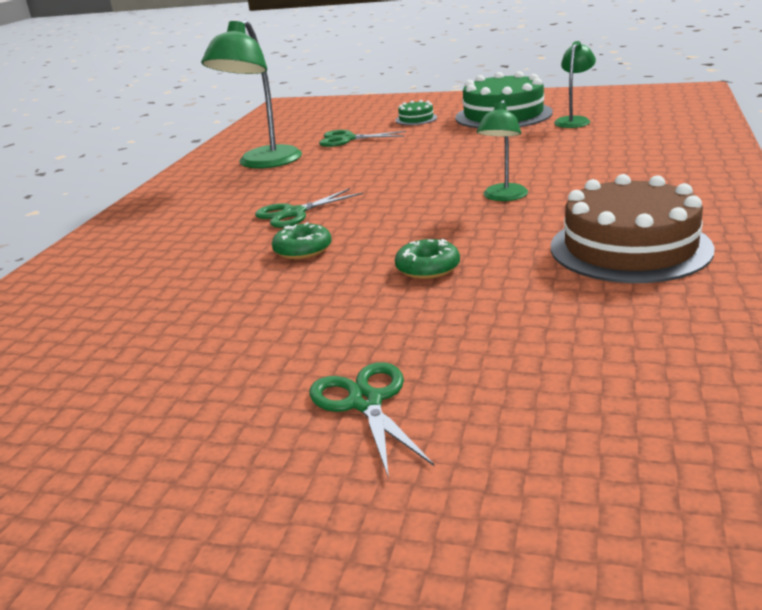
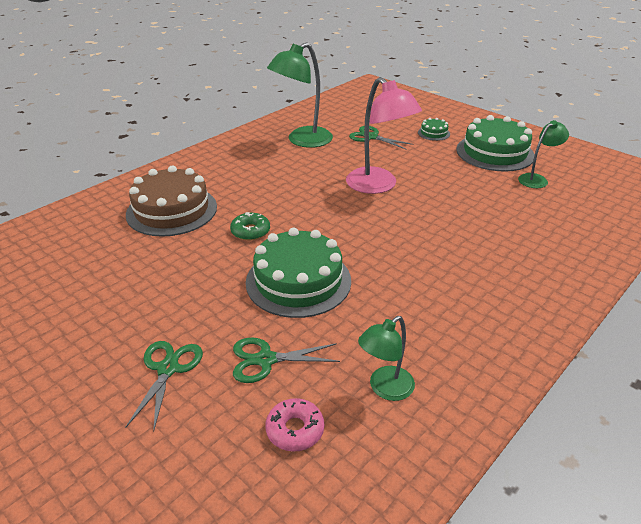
camera: 25 degrees right, 10 degrees up
(294, 213) = (275, 196): green scissors -> green scissors (266, 360)
(411, 170) = (378, 186): none -> pink lamp
(428, 268) = (298, 281): green donut -> green cake
(503, 197) = (406, 238): green lamp -> green lamp (385, 389)
(613, 385) = (295, 430): none -> pink donut
(630, 247) = (430, 324): brown cake -> brown cake (172, 210)

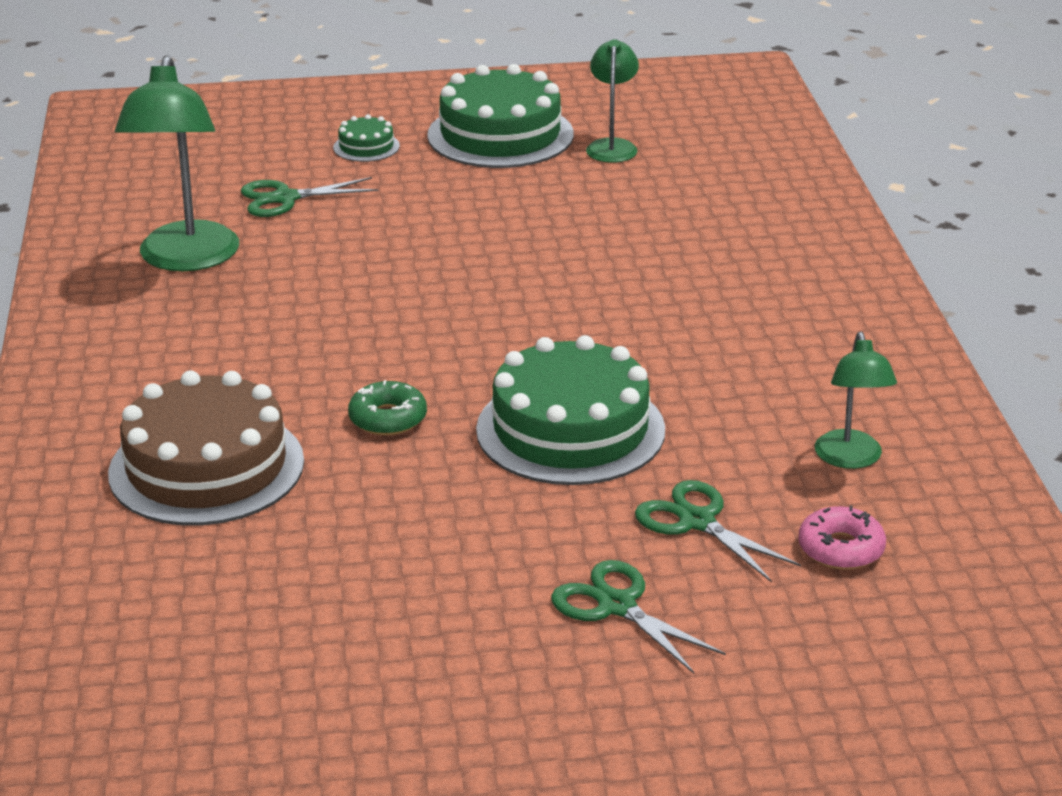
camera: 50 degrees left, 5 degrees down
(266, 360) = (697, 521): green scissors -> green scissors turned 105 degrees clockwise
(378, 186) = (436, 262): pink lamp -> none

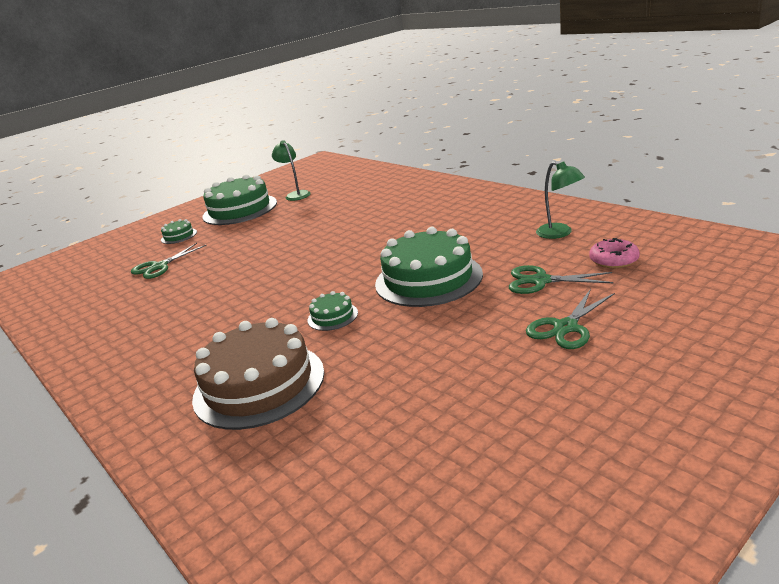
camera: 30 degrees left, 5 degrees down
(186, 259) = (131, 308): green lamp -> none
(388, 418) = (332, 316): green donut -> green cake
(617, 606) = (565, 327): green scissors -> green scissors turned 60 degrees counterclockwise

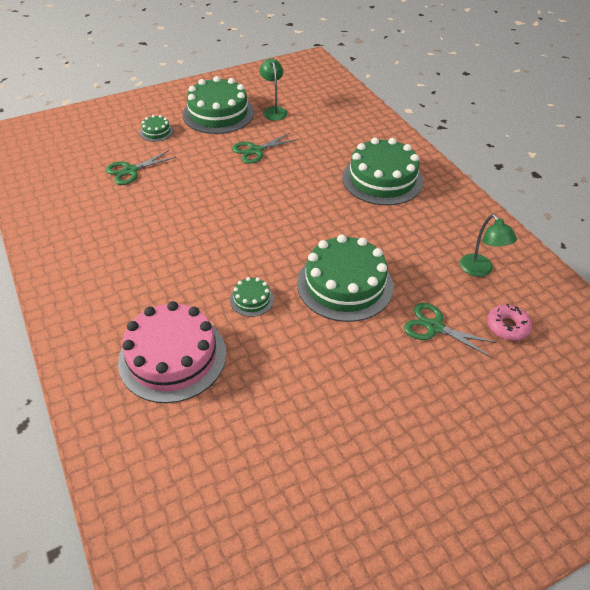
camera: 10 degrees right, 20 degrees up
(259, 384) = (172, 357): brown cake -> pink cake
(426, 206) = (382, 179): none -> green cake
(565, 327) = (427, 393): green scissors -> green scissors (255, 150)

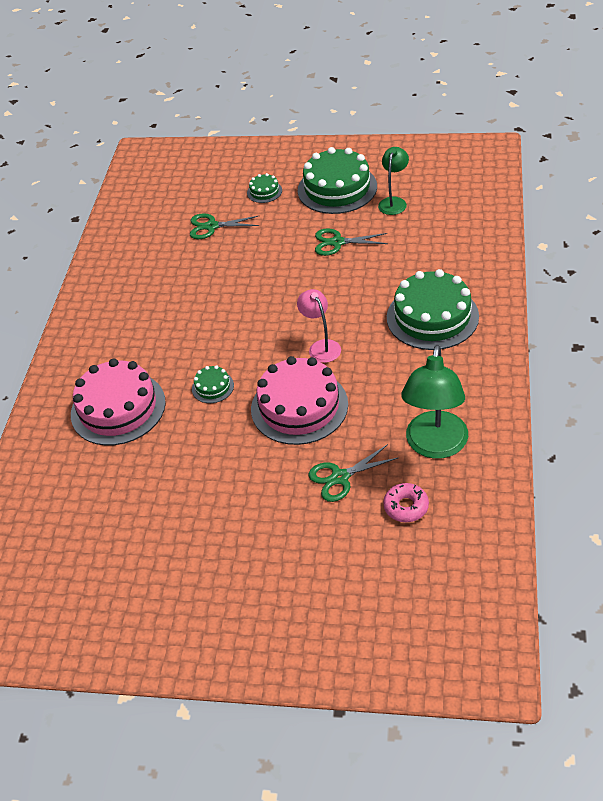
camera: 40 degrees right, 0 degrees up
(317, 230) = (321, 346): none -> pink lamp
(345, 284) = (299, 406): green cake -> pink cake
(434, 327) = (340, 477): green scissors -> green scissors turned 90 degrees counterclockwise
(480, 270) = (435, 446): green lamp -> green lamp, size x1.76

